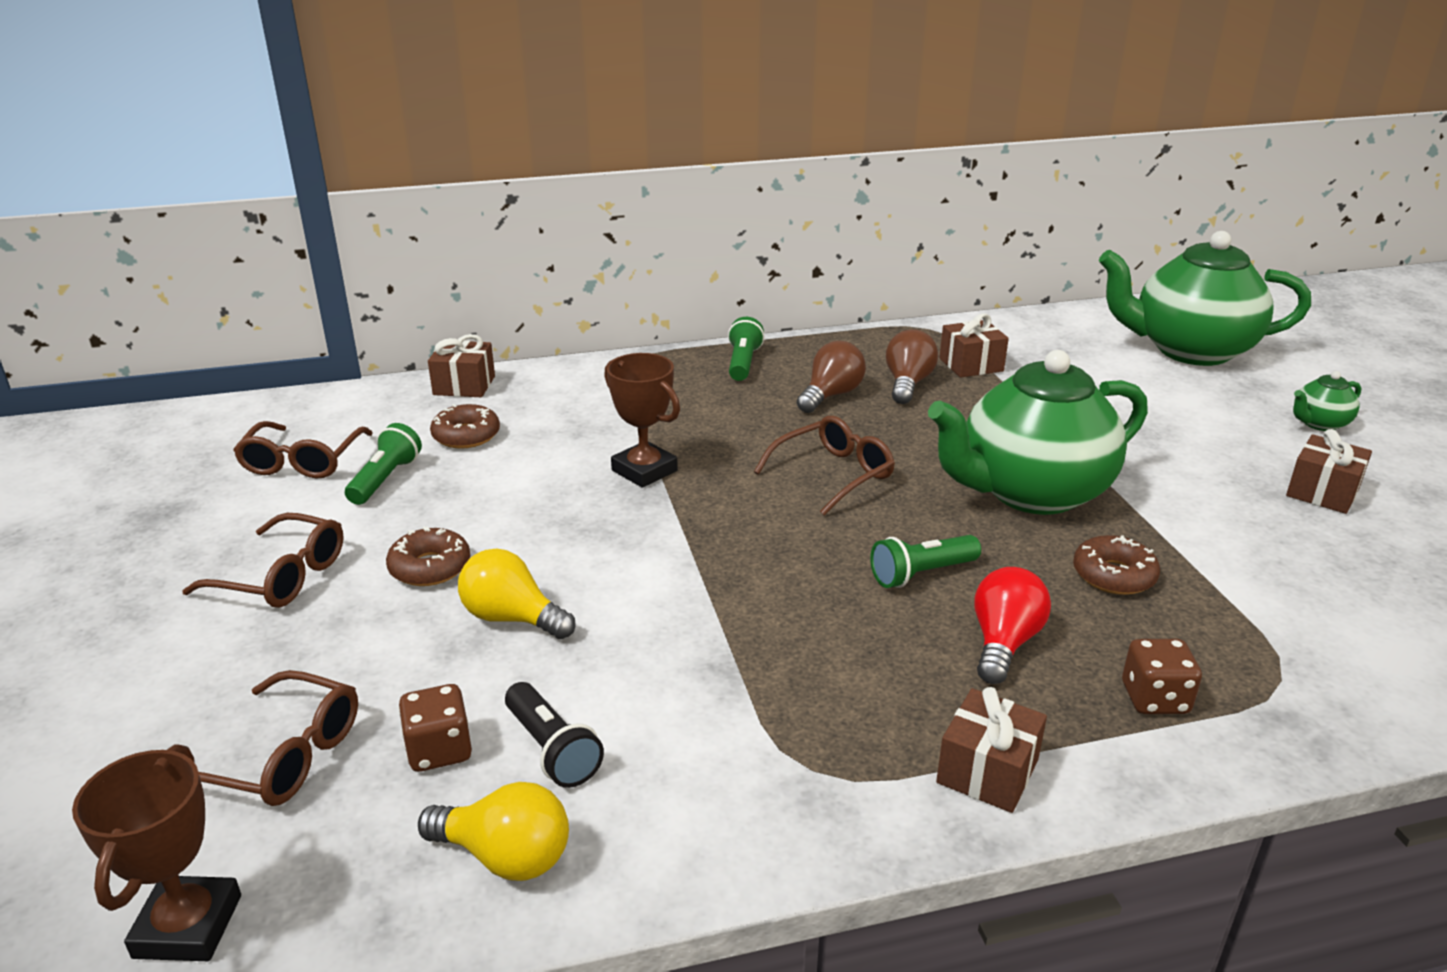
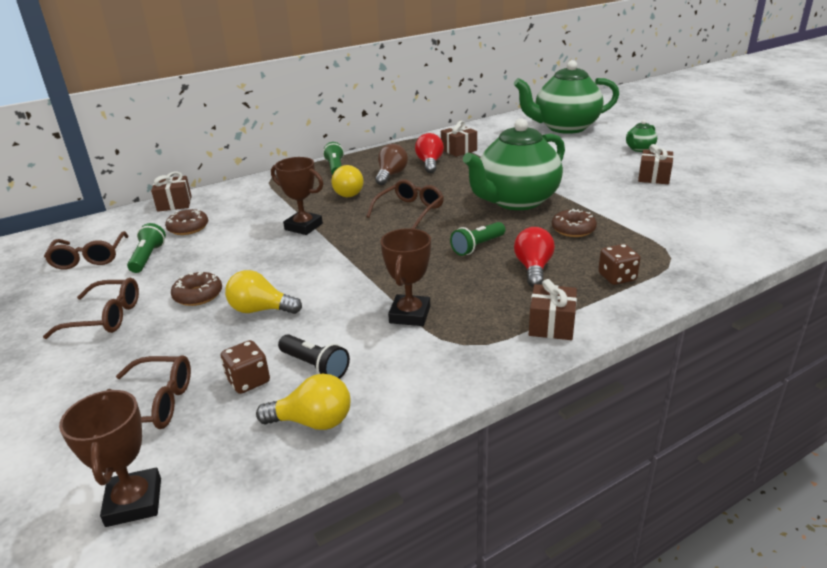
camera: 15 degrees left, 0 degrees up
(741, 417) = (347, 193): none -> yellow light bulb
(747, 687) = (410, 315): none -> brown trophy
(907, 384) = (430, 163): brown light bulb -> red light bulb

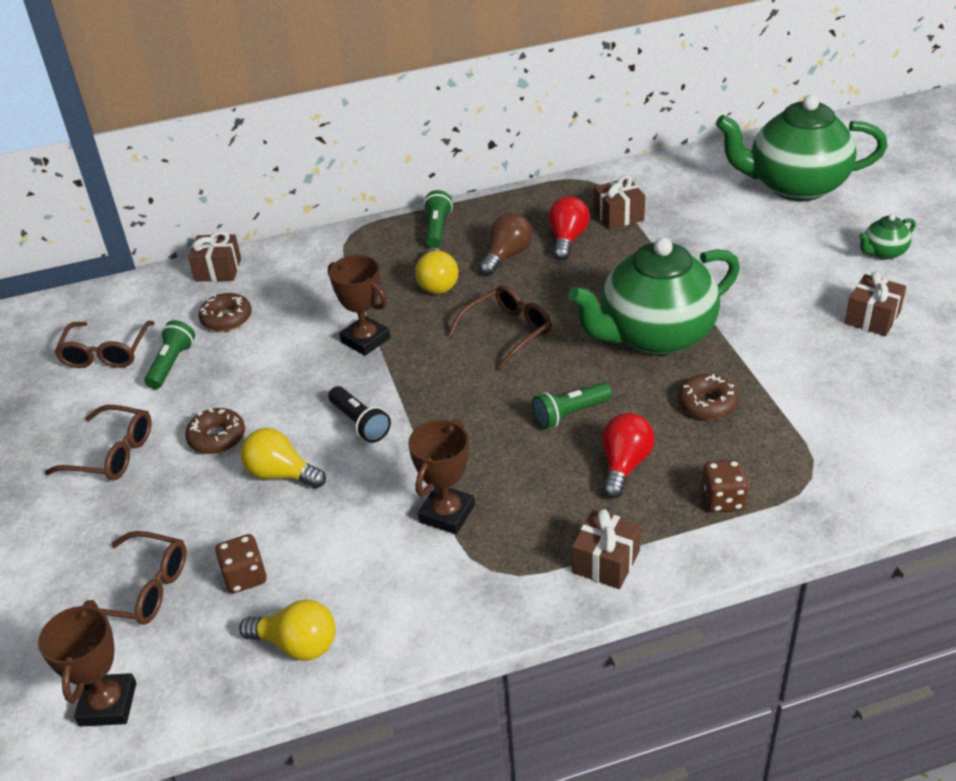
camera: 15 degrees right, 10 degrees up
(315, 366) = (319, 570): black flashlight -> black flashlight (360, 423)

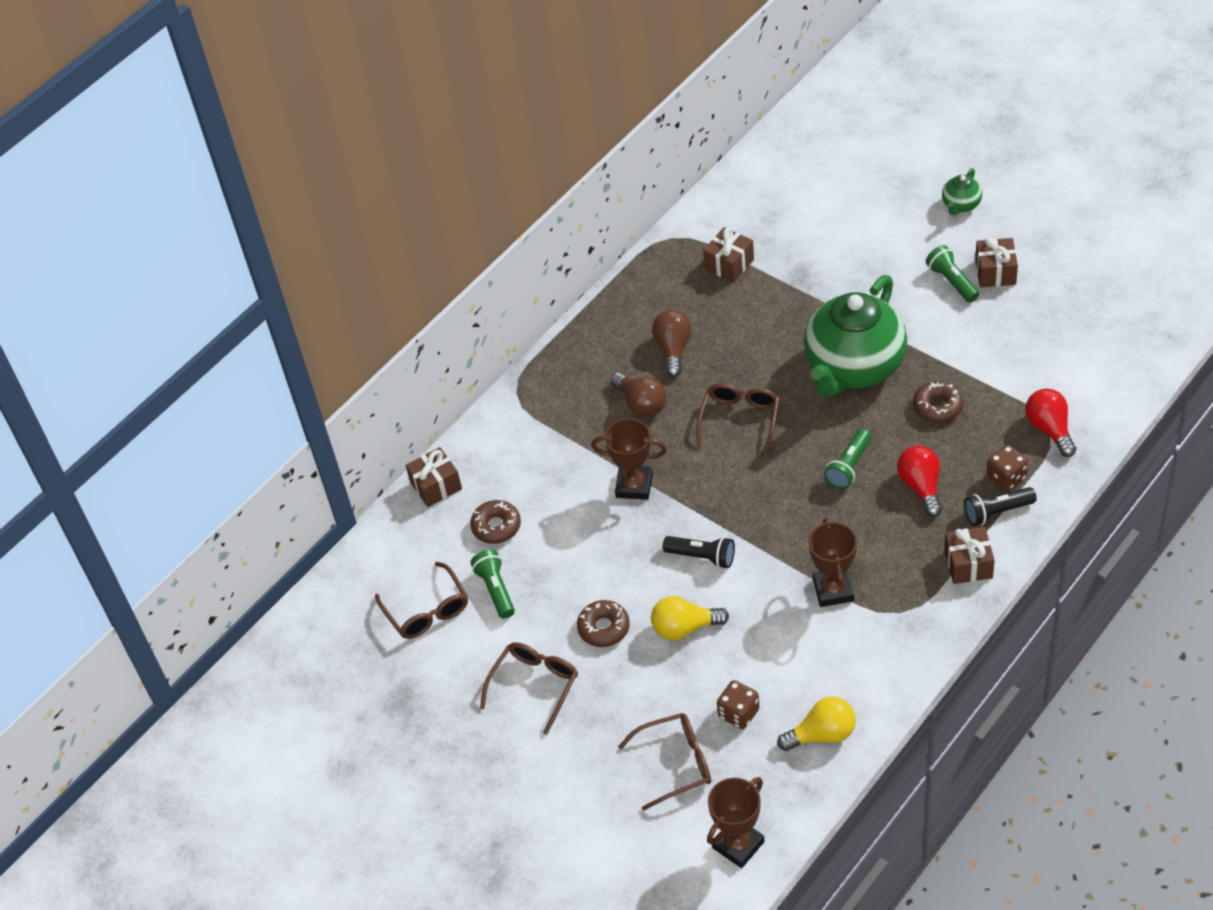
camera: 30 degrees left, 10 degrees up
(108, 704) = (738, 844): brown trophy -> brown trophy turned 75 degrees clockwise
(112, 454) = (534, 686): brown glasses -> brown glasses turned 45 degrees counterclockwise
(437, 229) = (588, 351): green flashlight -> green flashlight (952, 281)
(437, 283) = (641, 404): yellow light bulb -> brown light bulb
(567, 239) = (708, 308): red light bulb -> red light bulb (1049, 429)
(683, 527) = (997, 512): none -> black flashlight
(795, 186) = (846, 166): green teapot -> none

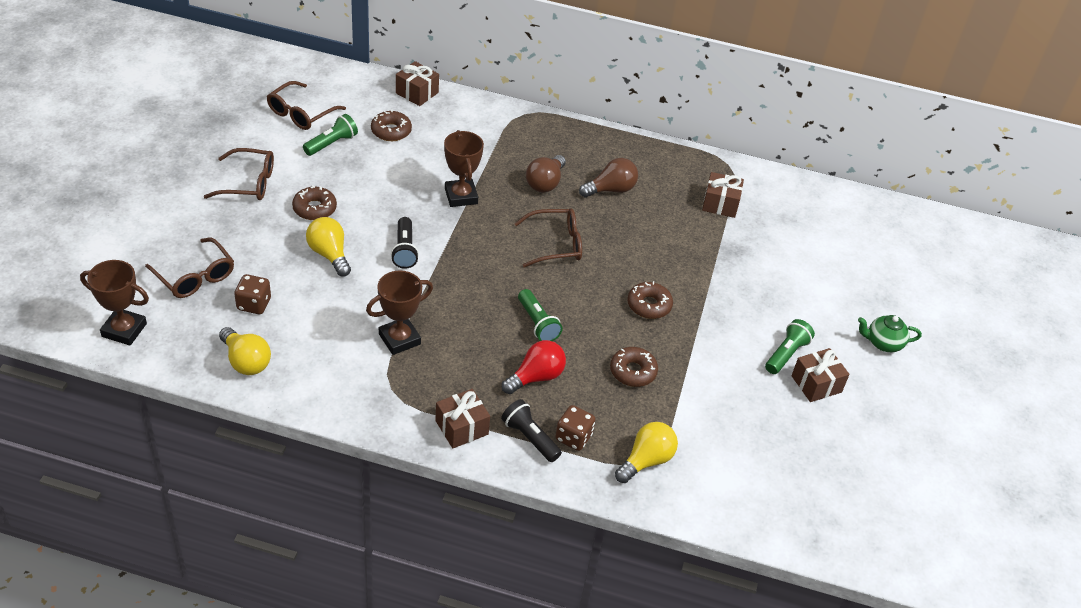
camera: 55 degrees right, 5 degrees down
(849, 466) = (537, 323): green flashlight -> green flashlight turned 120 degrees counterclockwise
(854, 368) = (649, 305): green teapot -> brown donut
(1049, 429) = (646, 460): red light bulb -> yellow light bulb

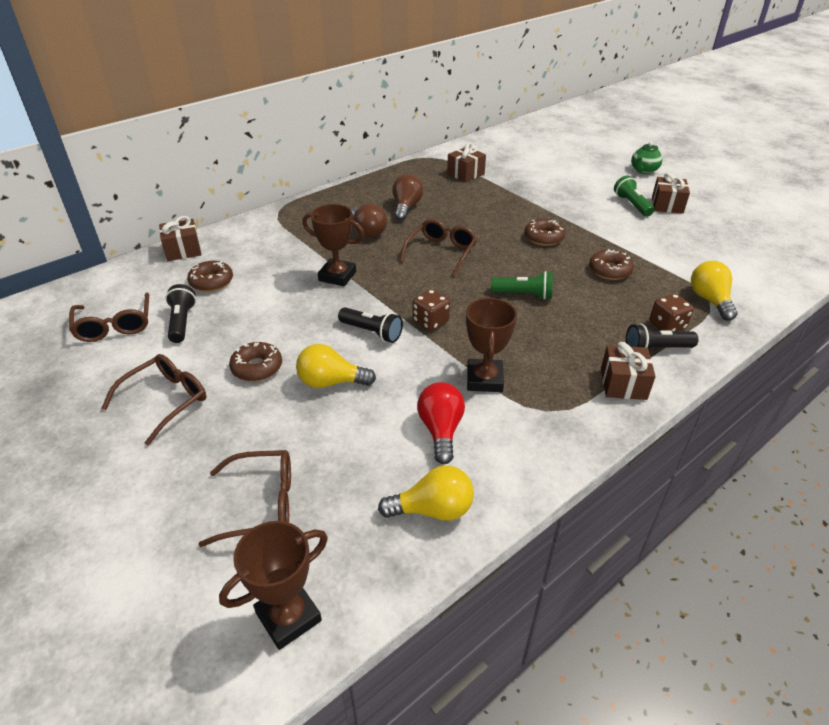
camera: 50 degrees left, 5 degrees down
(254, 304) = (351, 468): brown dice -> brown dice (430, 321)
(331, 143) = (182, 322): green flashlight -> black flashlight
(536, 377) = (586, 319): red light bulb -> red light bulb (441, 430)

